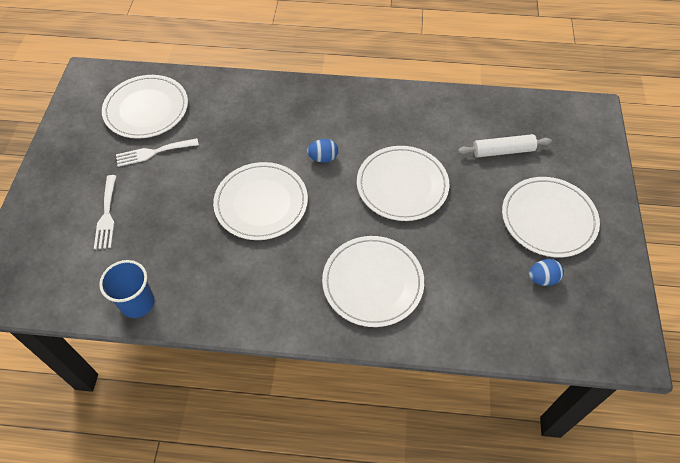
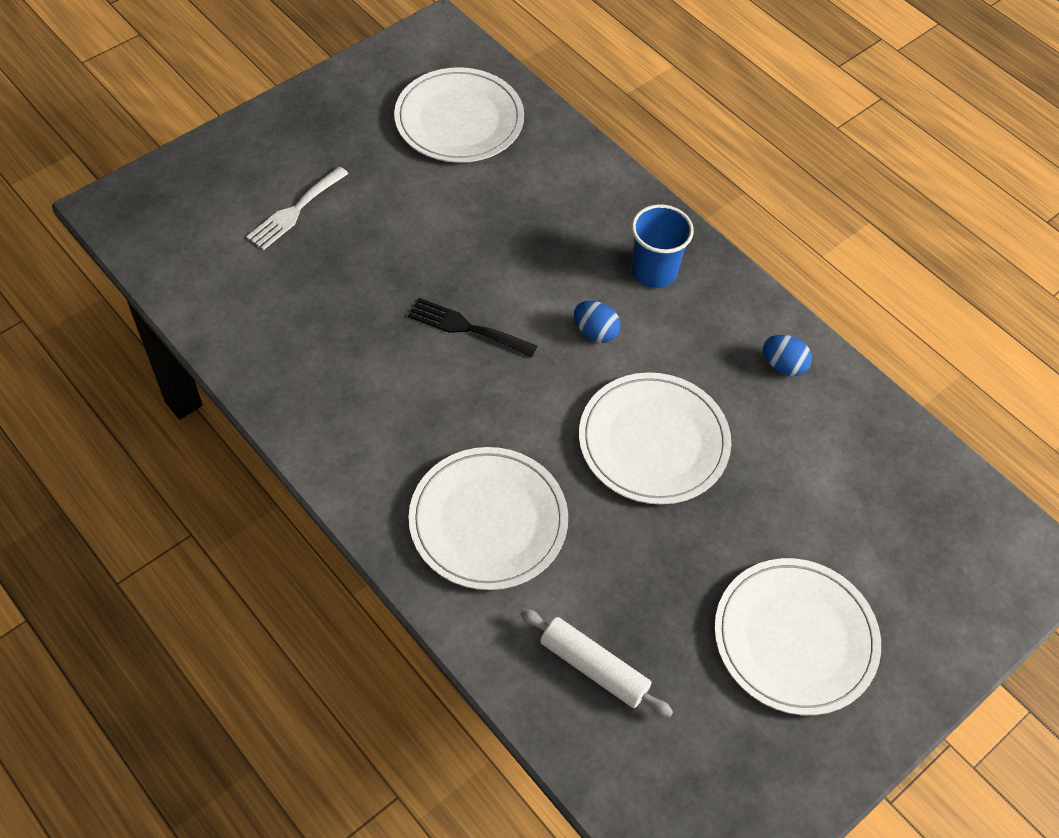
camera: 40 degrees right, 0 degrees up
(137, 303) = (228, 330): blue cup -> blue cup (654, 271)
(153, 152) = (413, 177): white fork -> none
(261, 203) = (466, 327): white plate -> black fork
(502, 151) = (837, 507): white rolling pin -> white rolling pin (593, 667)
(542, 278) = (696, 698): blue egg -> blue egg (783, 365)

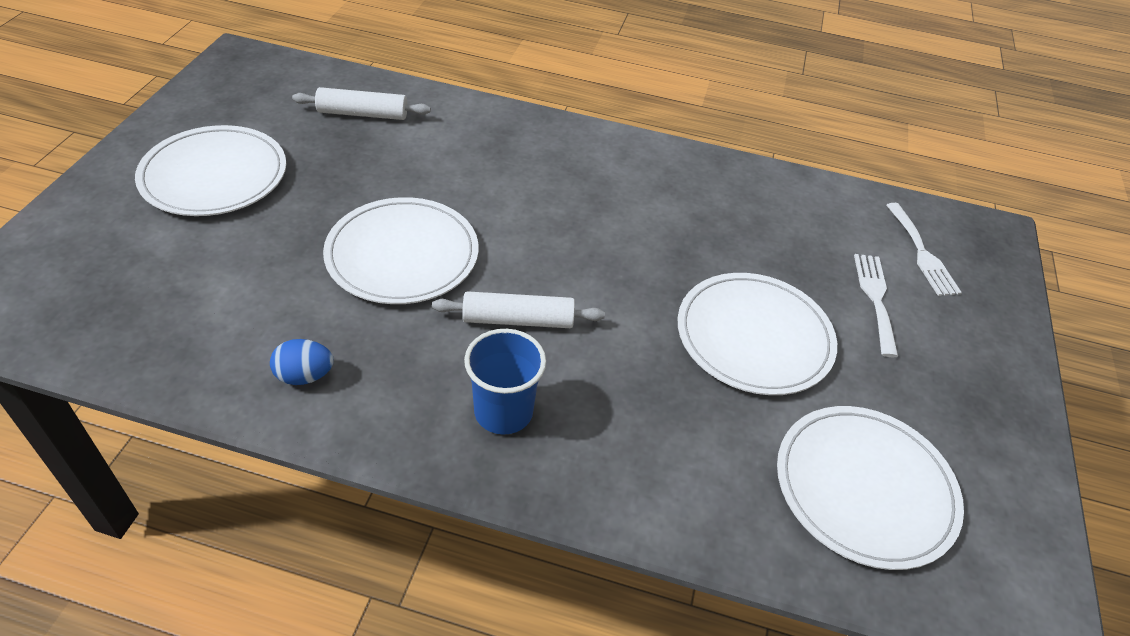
camera: 145 degrees right, 10 degrees down
(203, 223) = (922, 253): none -> white fork
(466, 327) = (633, 271): black fork -> none
(488, 521) = (496, 157): white plate -> white plate (754, 336)
(595, 332) = (518, 320): blue egg -> white rolling pin

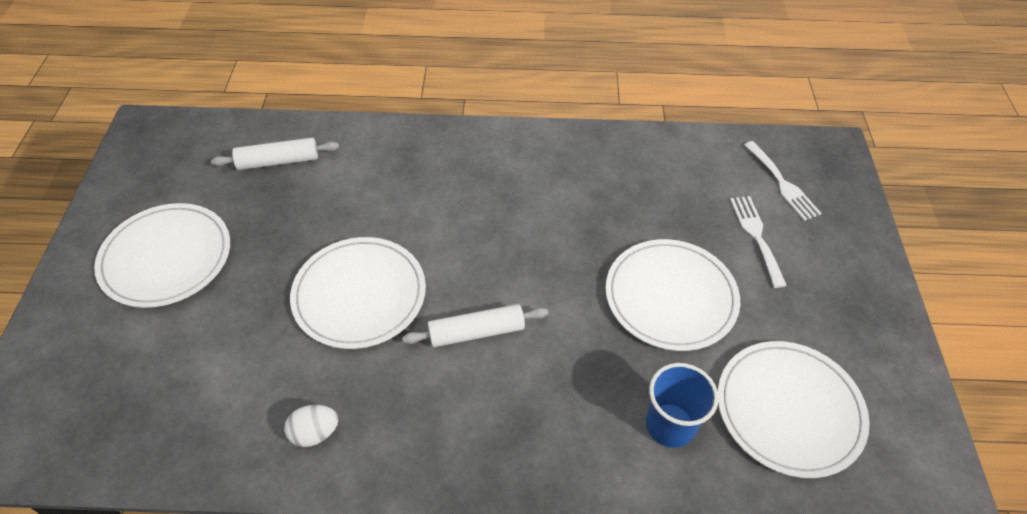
camera: 10 degrees left, 5 degrees up
(305, 376) = (315, 433): blue egg -> white egg
(503, 412) = (490, 421): blue cup -> blue cup (670, 425)

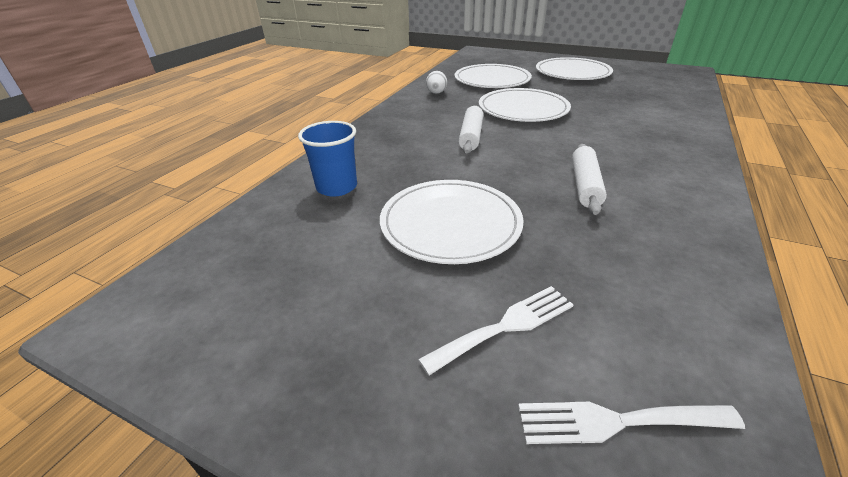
camera: 115 degrees right, 15 degrees down
(278, 161) = (657, 98): white rolling pin -> white rolling pin (585, 185)
(756, 236) = (506, 326): white fork -> white fork turned 45 degrees counterclockwise
(789, 410) = (284, 251): white plate -> white plate (492, 80)

